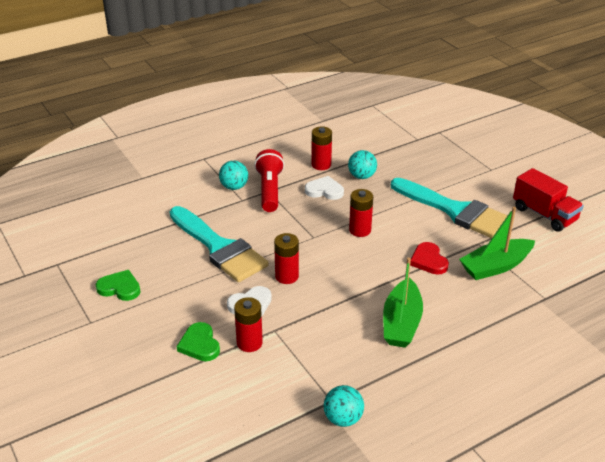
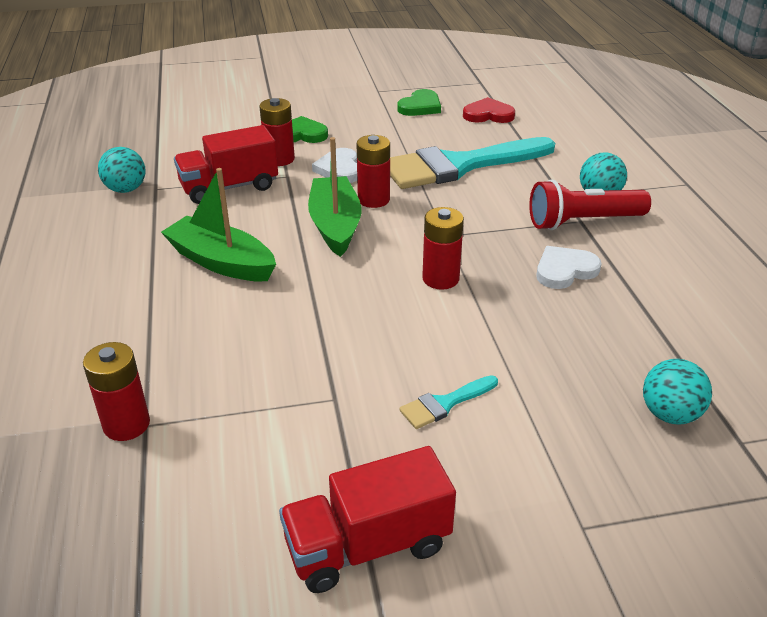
camera: 110 degrees right, 0 degrees up
(269, 190) = (582, 222): red flashlight -> red flashlight turned 150 degrees clockwise
(307, 356) = (229, 187): none -> red truck
(321, 165) = (648, 284): red battery -> red battery (126, 424)
(324, 190) = (565, 270): white heart -> white heart turned 150 degrees counterclockwise
(362, 176) = (599, 320): turquoise ball -> turquoise ball (670, 414)
(428, 261) = (326, 325): red heart -> red heart (488, 115)
(455, 211) = (444, 404): turquoise brush -> turquoise brush, size x0.41
(496, 266) = (261, 396): green boat -> green boat (335, 225)

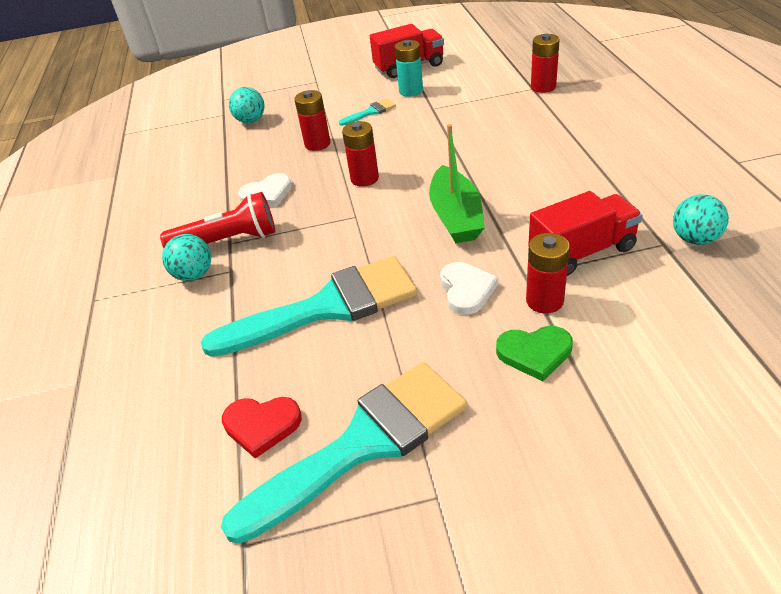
camera: 175 degrees left, 5 degrees up
(221, 262) = (542, 174): green boat -> none
(369, 453) = (411, 91): none -> turquoise battery
(373, 199) = (423, 249): red battery -> red battery (317, 144)
(420, 106) = (363, 443): green heart -> turquoise brush

